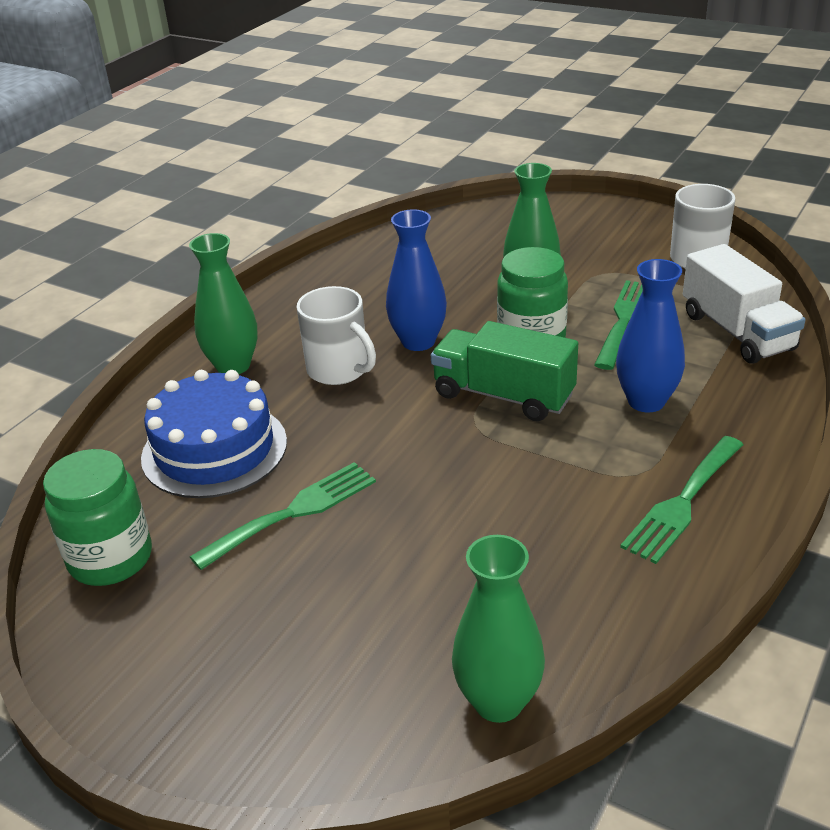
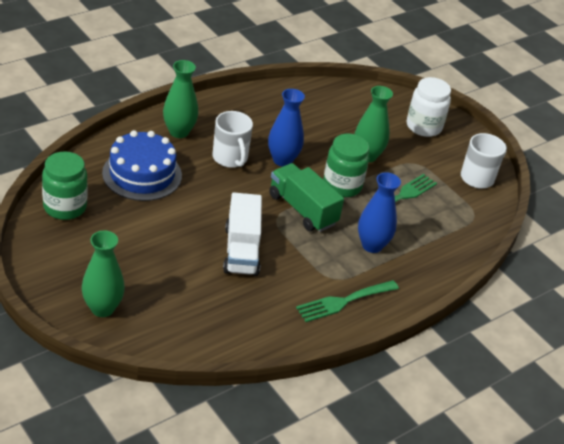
camera: 15 degrees right, 5 degrees up
(294, 512) = (159, 222): green fork -> none
(498, 701) = (189, 343): green vase -> green vase (102, 308)
(572, 227) = (423, 126): none -> white jar
(737, 332) = (456, 230): white truck -> white truck (241, 250)

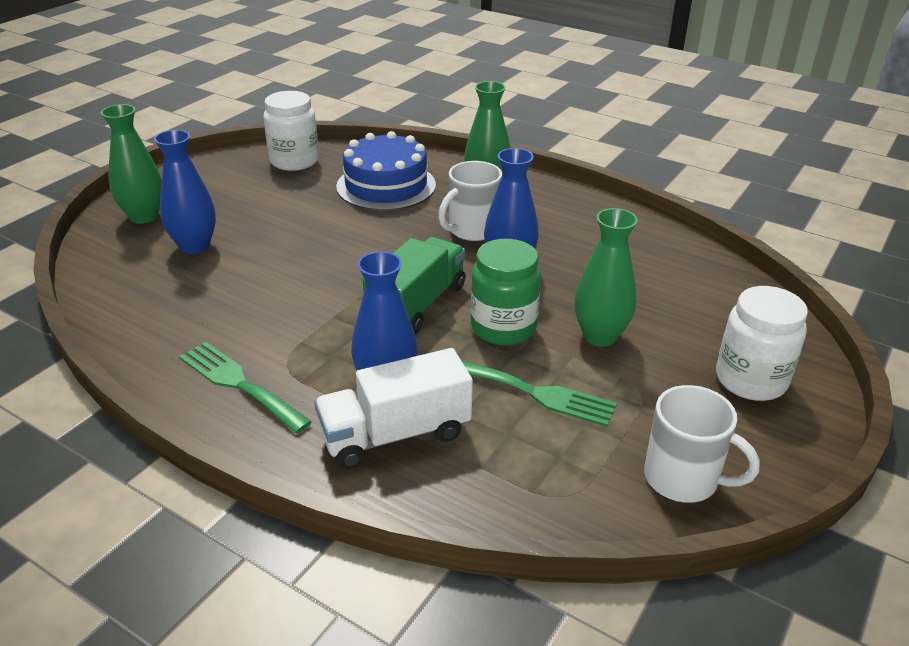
camera: 75 degrees right, 5 degrees down
(65, 207) = (294, 161): green jar -> white jar
(169, 289) = (195, 246): none -> blue vase
(241, 250) = (296, 277): white truck -> white truck (395, 434)

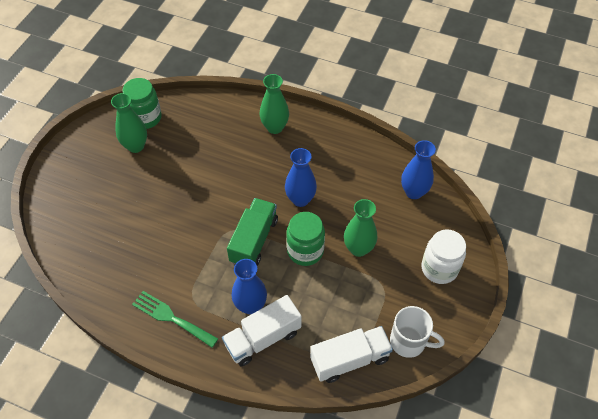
camera: 10 degrees left, 20 degrees up
(144, 216) = (66, 188): green vase -> green vase (136, 146)
(195, 246) = (108, 211): blue vase -> blue vase (414, 192)
(294, 161) = (145, 118): white jar -> green jar
(386, 185) = (211, 134): blue cake -> none
(472, 230) = (273, 169): white mug -> none
(535, 393) = (329, 297): green fork -> none
(558, 490) = (350, 359): none -> white truck

